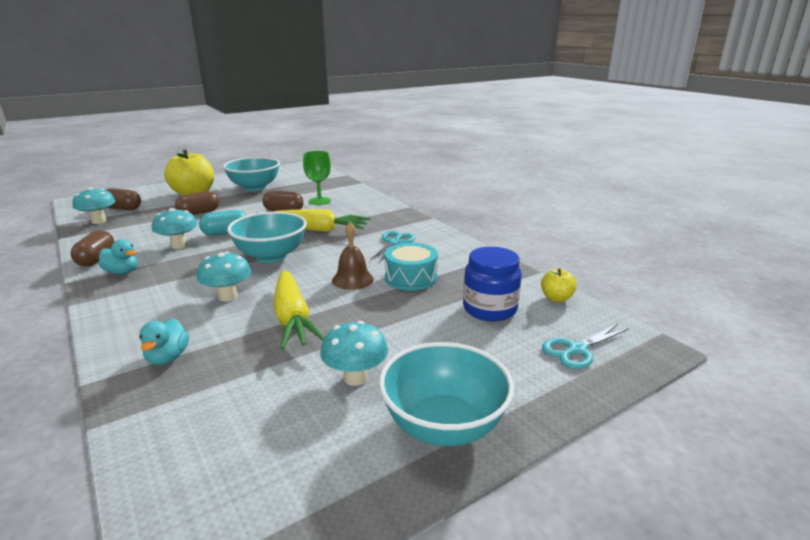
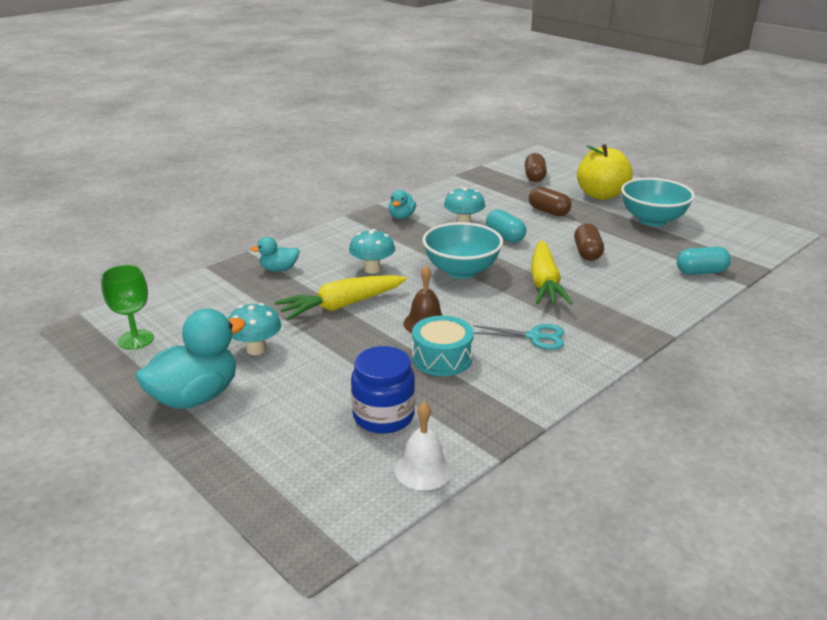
camera: 80 degrees right, 5 degrees up
(96, 259) = (421, 200): brown capsule -> none
(99, 221) = (498, 177): turquoise mushroom -> none
(319, 201) = (639, 267): green goblet -> green goblet (135, 339)
(338, 188) = (701, 272): none -> turquoise capsule
(443, 425) = (196, 397): turquoise bowl -> turquoise duck
(556, 298) = (423, 469): yellow apple -> white bell
(576, 350) = (308, 478): turquoise scissors -> none

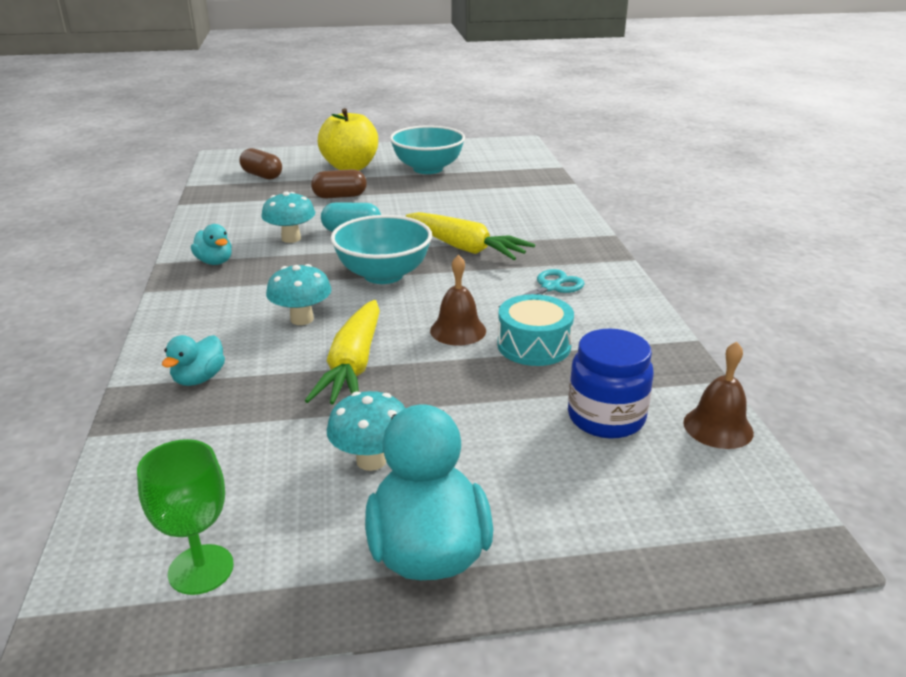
camera: 55 degrees left, 0 degrees up
(423, 469) = (718, 427): white bell -> brown bell
(587, 253) = (440, 211): brown capsule -> none
(701, 272) = (535, 188): turquoise capsule -> none

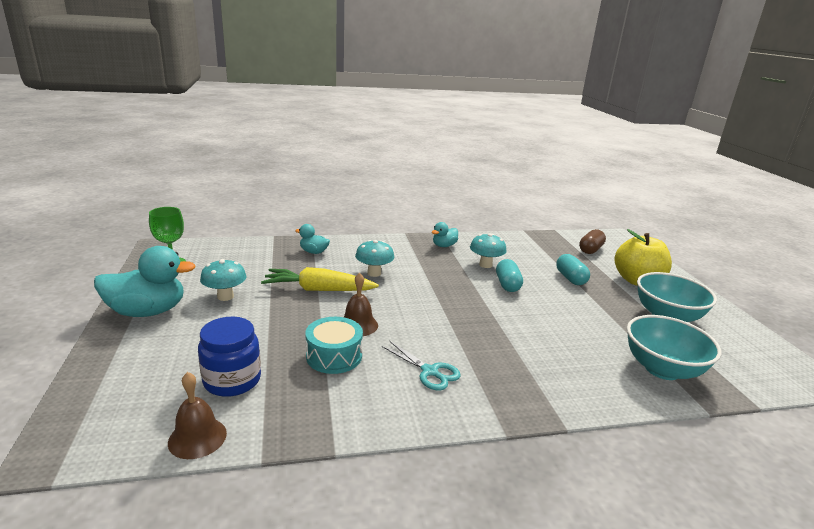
camera: 85 degrees right, 5 degrees down
(340, 196) = (570, 278): brown capsule -> turquoise capsule
(383, 275) = (438, 297): turquoise bowl -> turquoise bowl (662, 369)
(465, 248) = (495, 332): yellow carrot -> none

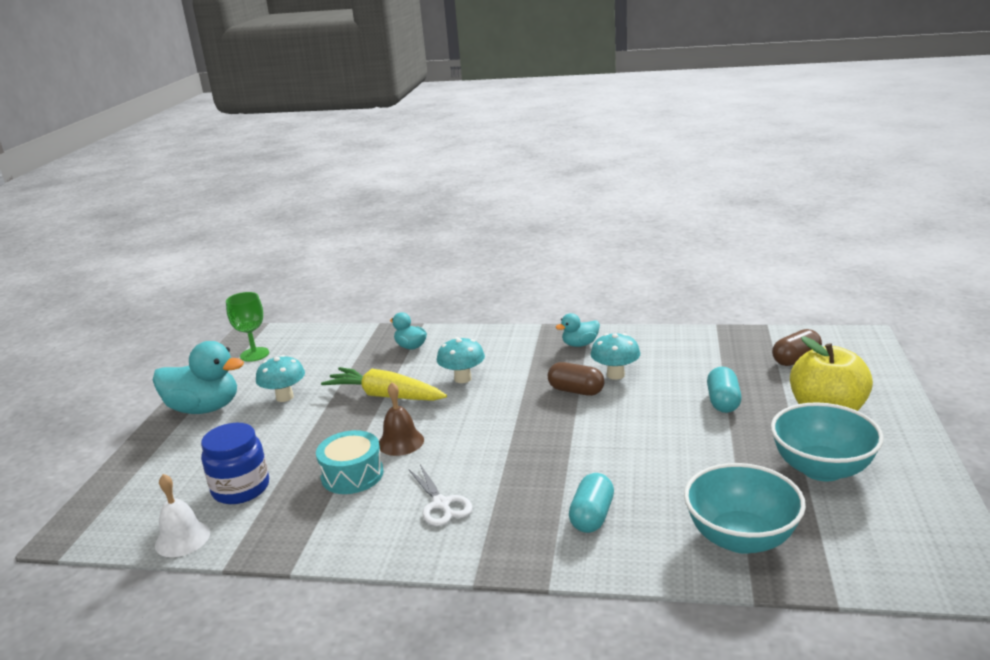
camera: 25 degrees right, 0 degrees up
(197, 437) = (182, 539): brown bell -> white bell
(429, 372) = (441, 504): turquoise scissors -> white scissors
(466, 277) = (576, 391): none -> brown capsule
(507, 285) = (623, 405): turquoise capsule -> turquoise capsule (592, 516)

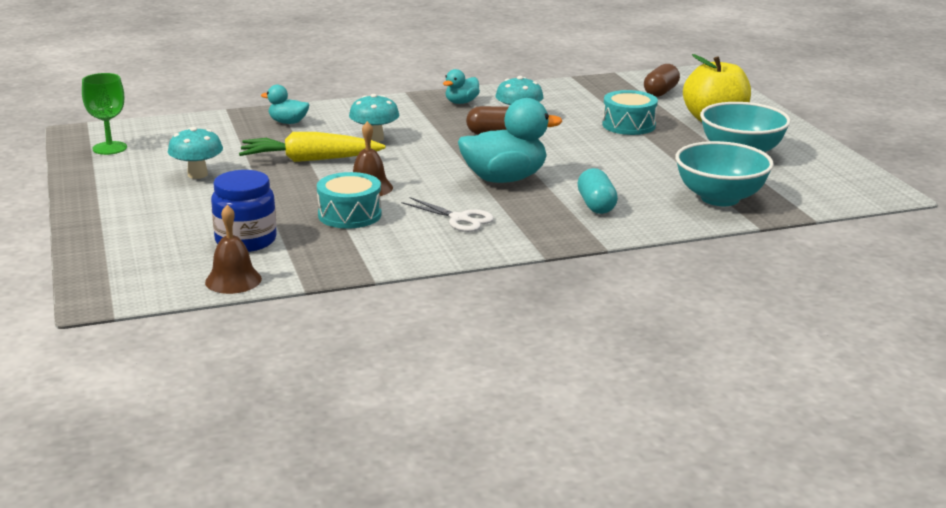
camera: 30 degrees left, 0 degrees up
(182, 539) = (233, 280): white bell -> brown bell
(204, 408) = (113, 194): turquoise duck -> turquoise duck (504, 179)
(723, 402) = (628, 125): turquoise capsule -> turquoise drum

